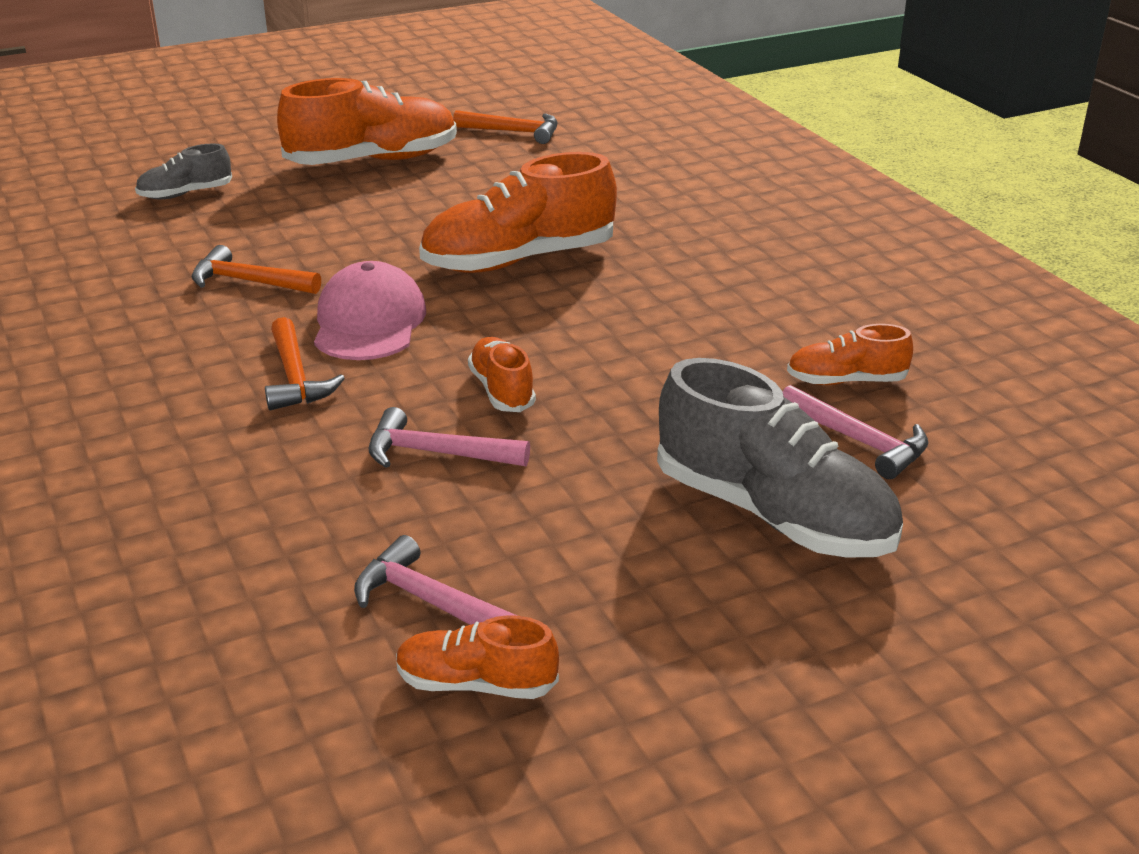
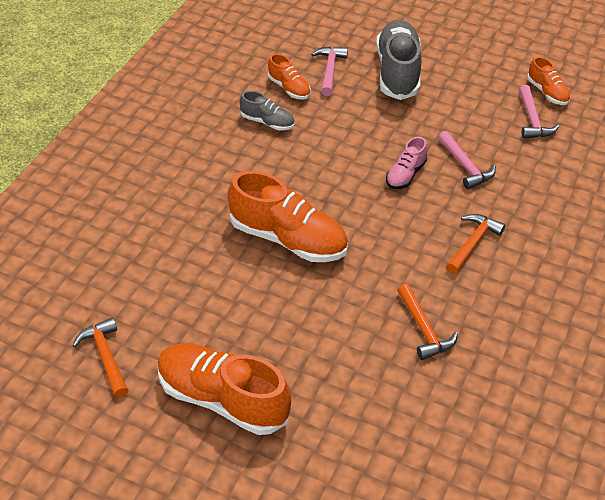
camera: 130 degrees left, 15 degrees up
(186, 194) = (367, 460): grey shoe -> grey shoe (267, 122)
(369, 322) = (405, 252): pink cap -> none
(502, 390) = (405, 174): orange shoe -> pink shoe

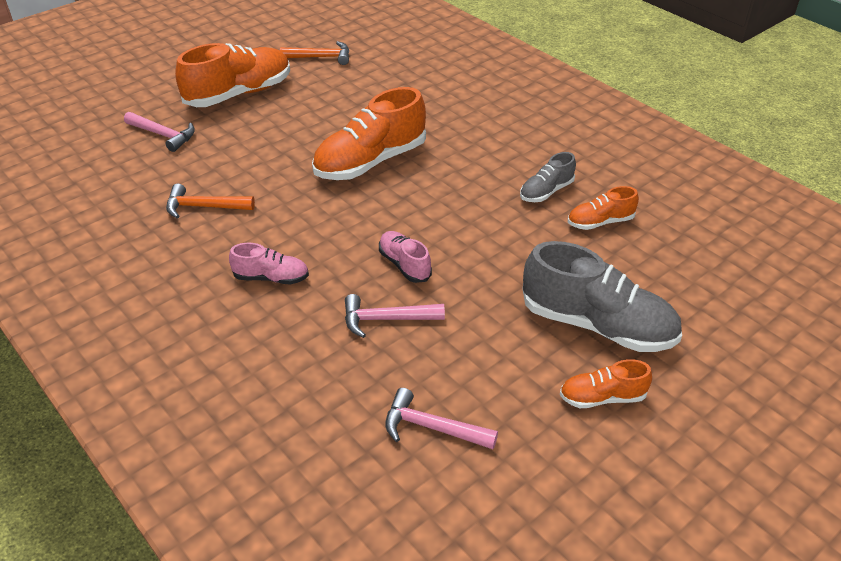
camera: 115 degrees right, 5 degrees down
(330, 70) = (623, 264): pink hammer -> pink hammer (163, 135)
(473, 243) = (271, 278): orange hammer -> pink shoe
(547, 92) = (483, 477): orange shoe -> orange shoe (602, 397)

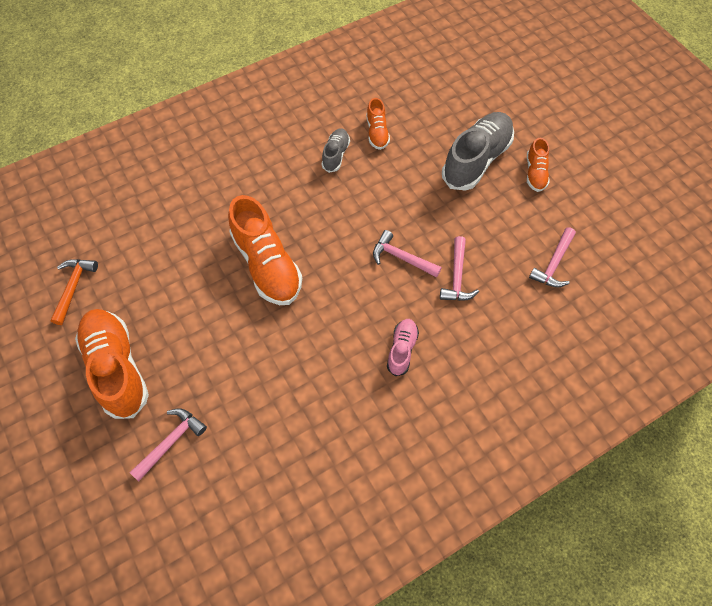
camera: 80 degrees left, 20 degrees up
(204, 207) = (299, 401): orange hammer -> none
(404, 265) = (402, 258): pink shoe -> pink hammer
(546, 191) = (336, 155): grey shoe -> grey shoe turned 135 degrees counterclockwise

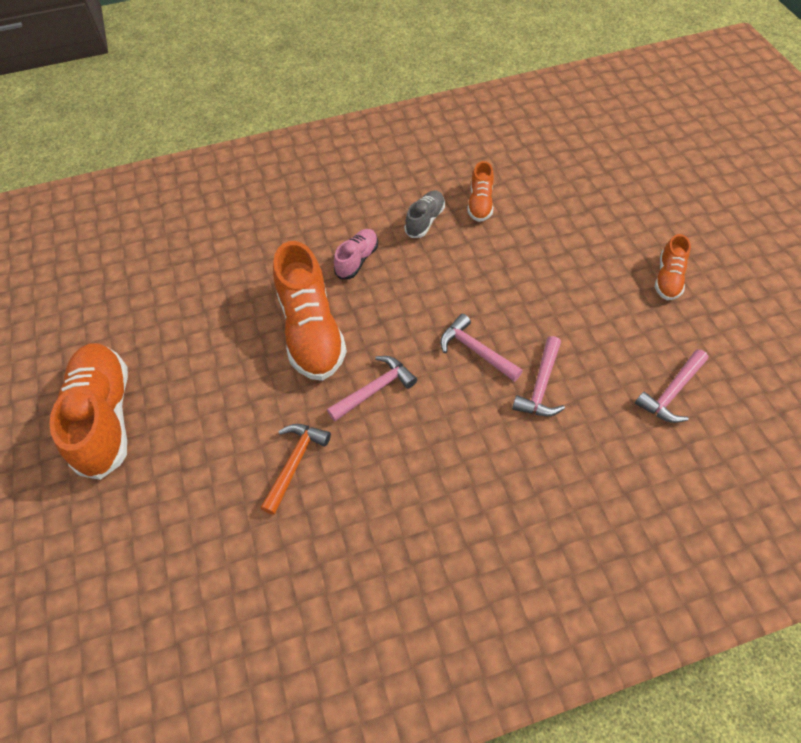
camera: 15 degrees right, 5 degrees down
(74, 288) = (87, 318): orange hammer -> orange hammer (295, 463)
(171, 442) = (137, 519): pink hammer -> pink hammer (375, 389)
(402, 350) = (449, 463): pink shoe -> pink shoe (357, 260)
(476, 160) = (595, 252): grey shoe -> none

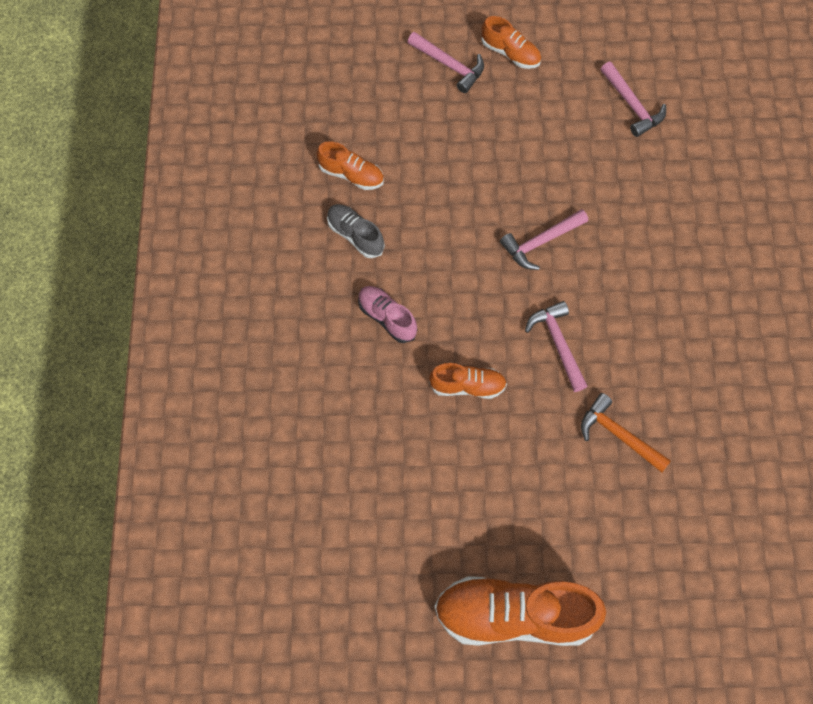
camera: 75 degrees left, 10 degrees up
(311, 330) = (467, 386): orange shoe -> orange shoe, size x0.51
(540, 385) = (595, 202): pink hammer -> pink hammer (449, 65)

